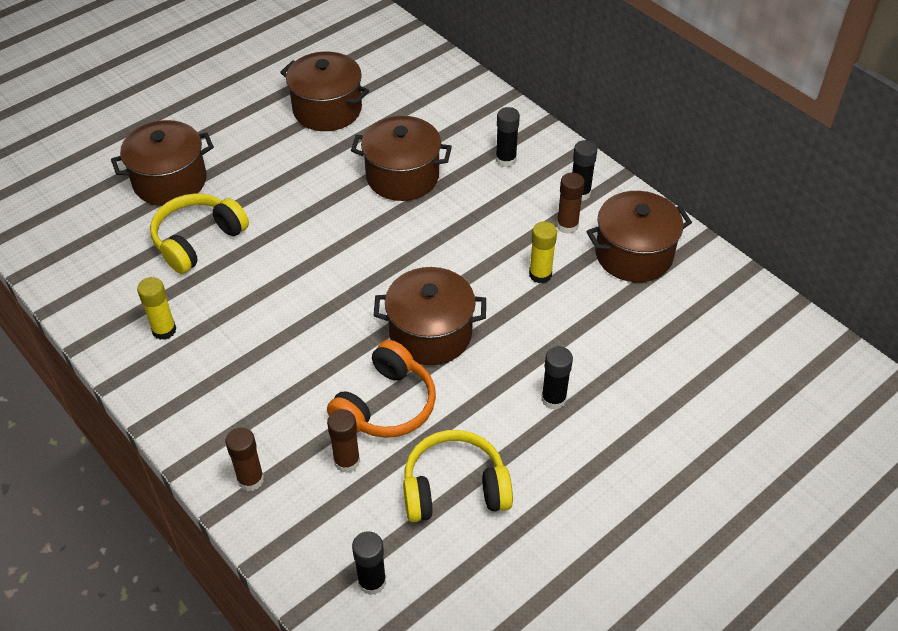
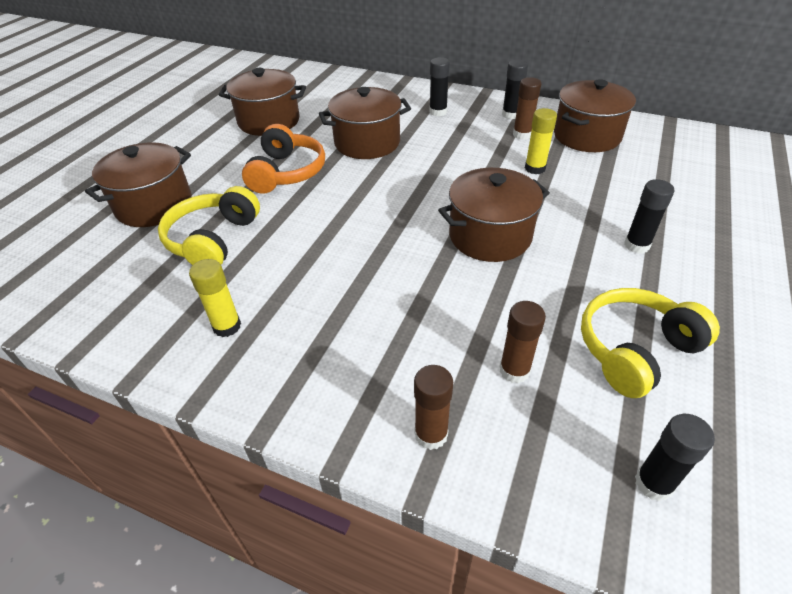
camera: 25 degrees left, 5 degrees down
(386, 405) = (505, 305): orange headphones -> orange headphones (286, 172)

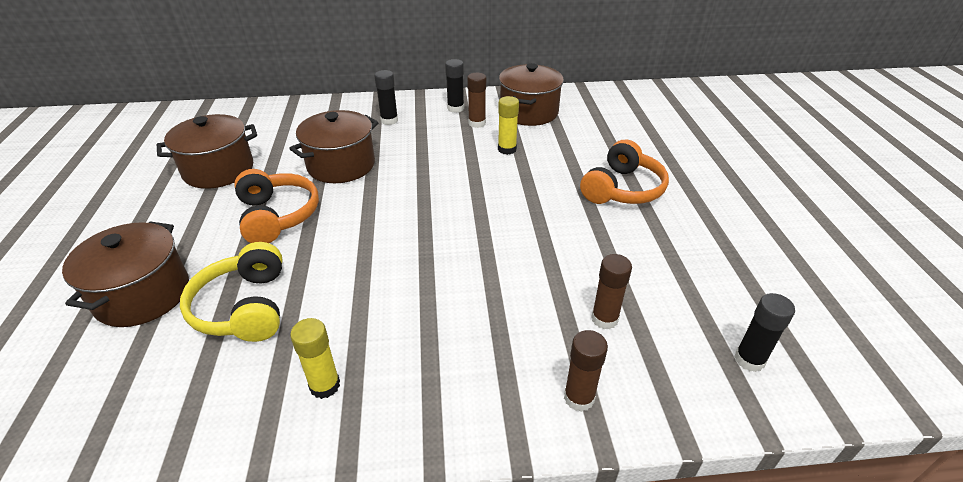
camera: 30 degrees left, 5 degrees down
(490, 236) = (510, 216): brown pot -> none
(635, 350) = (674, 268): yellow headphones -> none
(636, 245) = (622, 189): black glue stick -> orange headphones

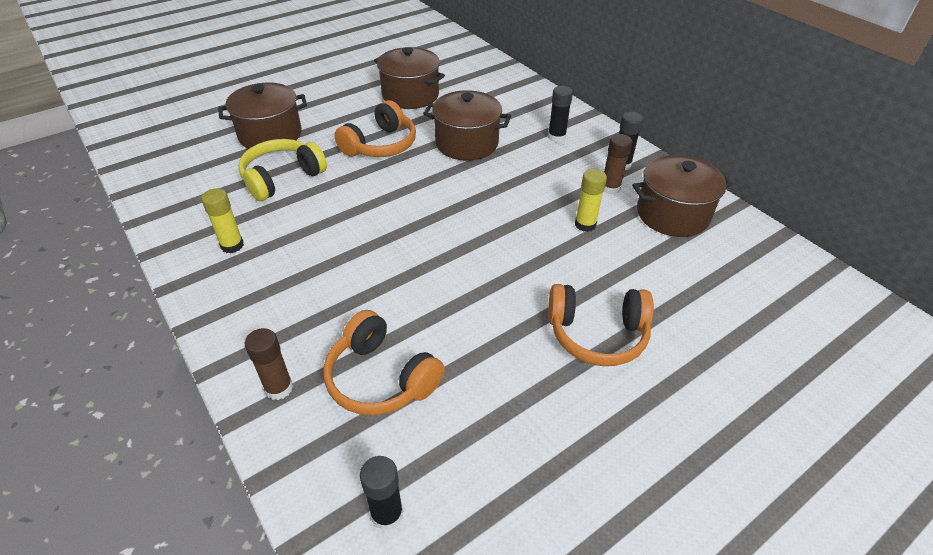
camera: 60 degrees right, 5 degrees up
(604, 319) = (380, 378): brown glue stick -> orange headphones

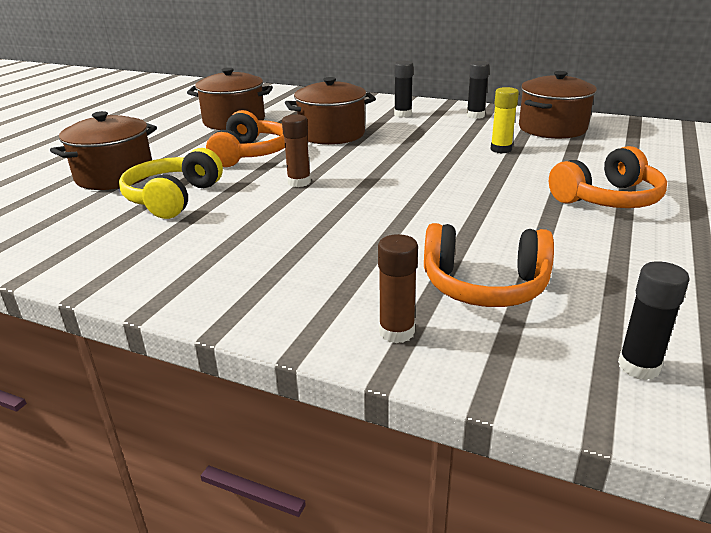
camera: 30 degrees left, 15 degrees down
(232, 245) = (183, 257): yellow glue stick -> none
(610, 188) = (487, 128): brown glue stick -> brown glue stick (299, 182)

